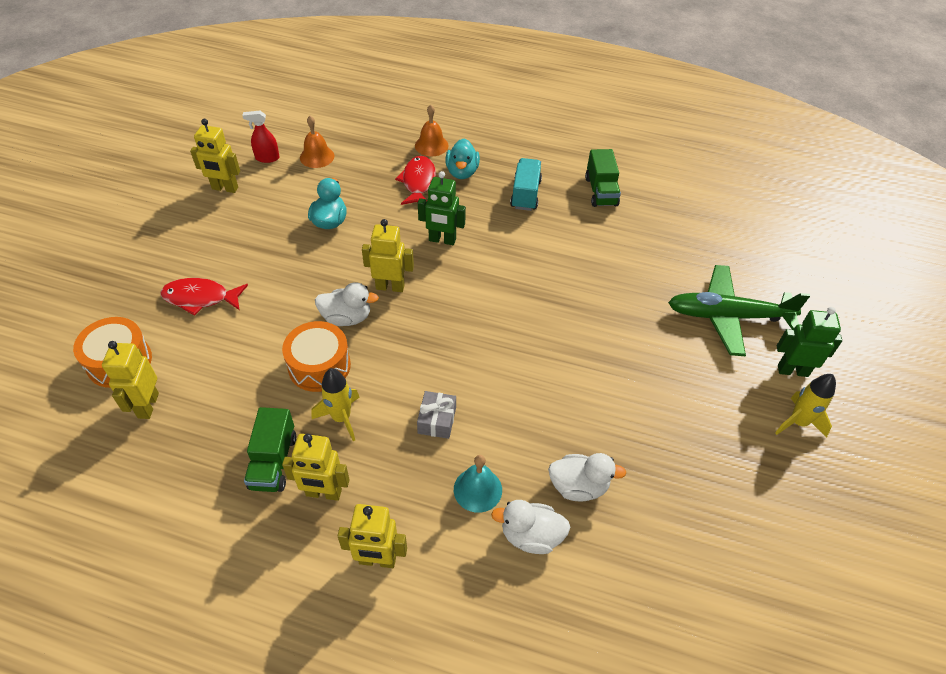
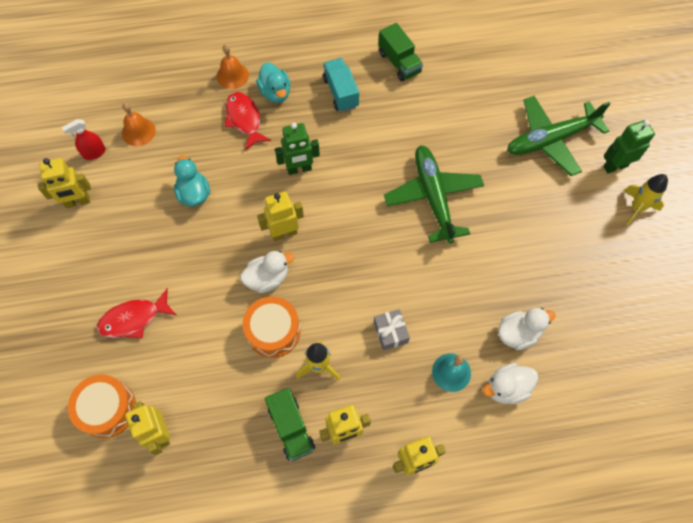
camera: 25 degrees left, 15 degrees up
(563, 317) = (433, 197): none -> green plane

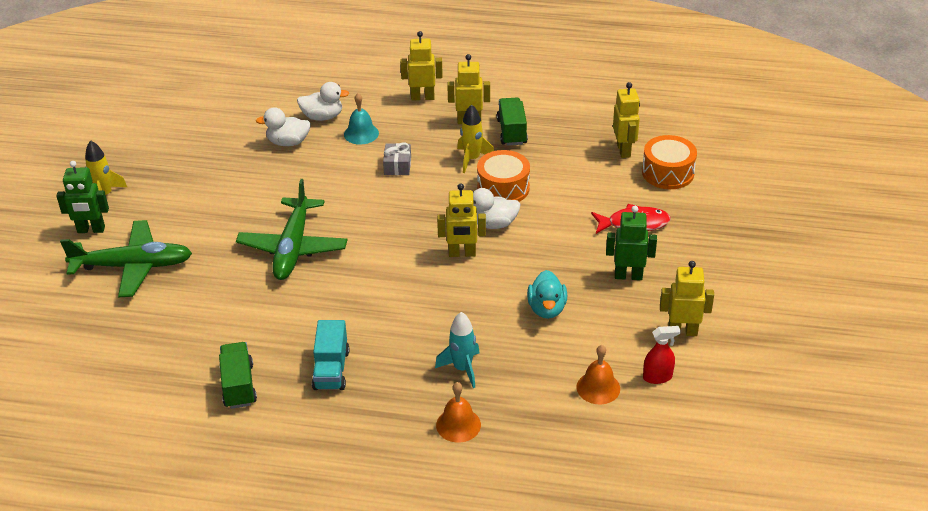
camera: 160 degrees left, 25 degrees down
(244, 119) = (462, 369): red fish -> turquoise rocket
(275, 93) = (411, 390): turquoise duck -> none
(299, 169) = (420, 304): green robot -> green robot (628, 276)

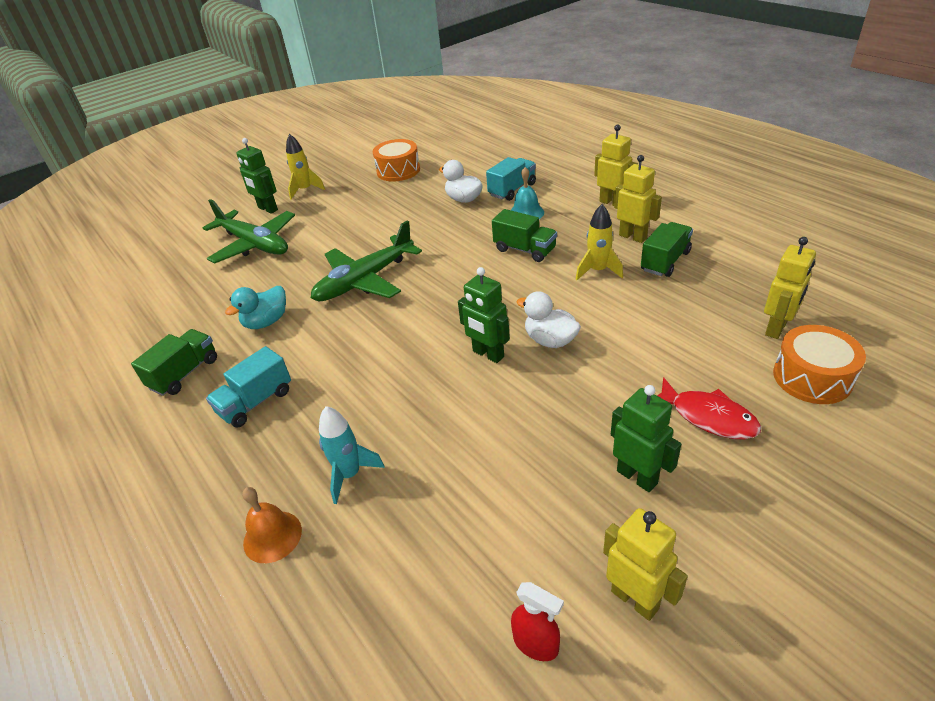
camera: 45 degrees right, 0 degrees up
(322, 117) = (512, 190): white duck -> turquoise truck
(397, 166) = (524, 250): grey gift -> green truck
(462, 253) = (488, 354): yellow robot -> green robot
(503, 188) = (598, 310): orange drum -> orange drum (398, 170)
(547, 309) = (503, 461): turquoise duck -> turquoise duck (266, 322)
(598, 387) = (451, 602): orange bell -> none

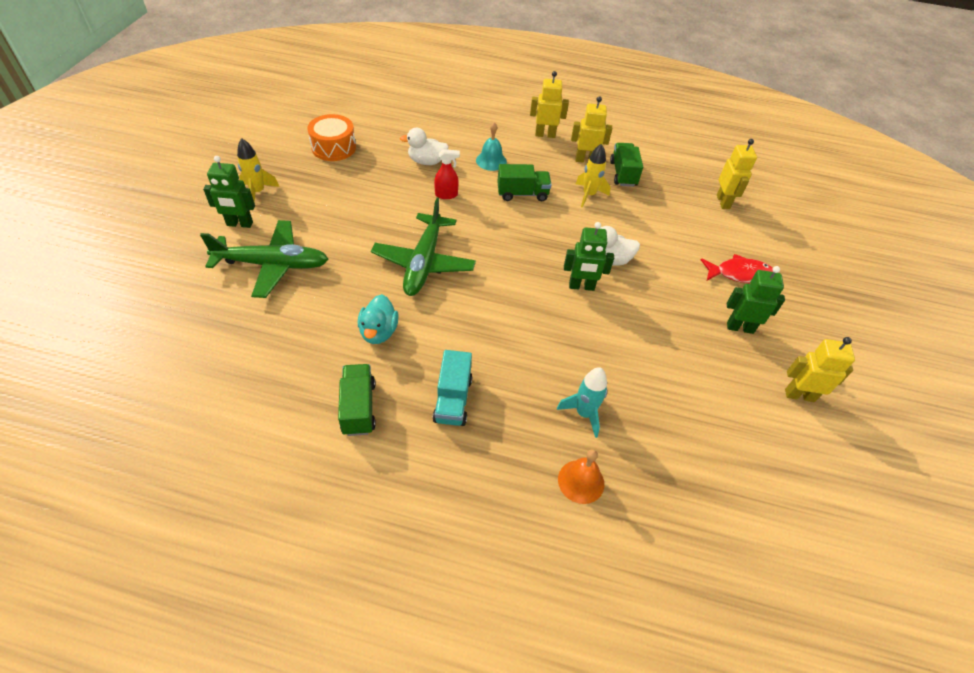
camera: 45 degrees left, 10 degrees up
(512, 190) = (458, 142): turquoise truck -> none
(536, 644) = (781, 446): red spray bottle -> red spray bottle (446, 195)
(812, 377) = (765, 227): orange drum -> none

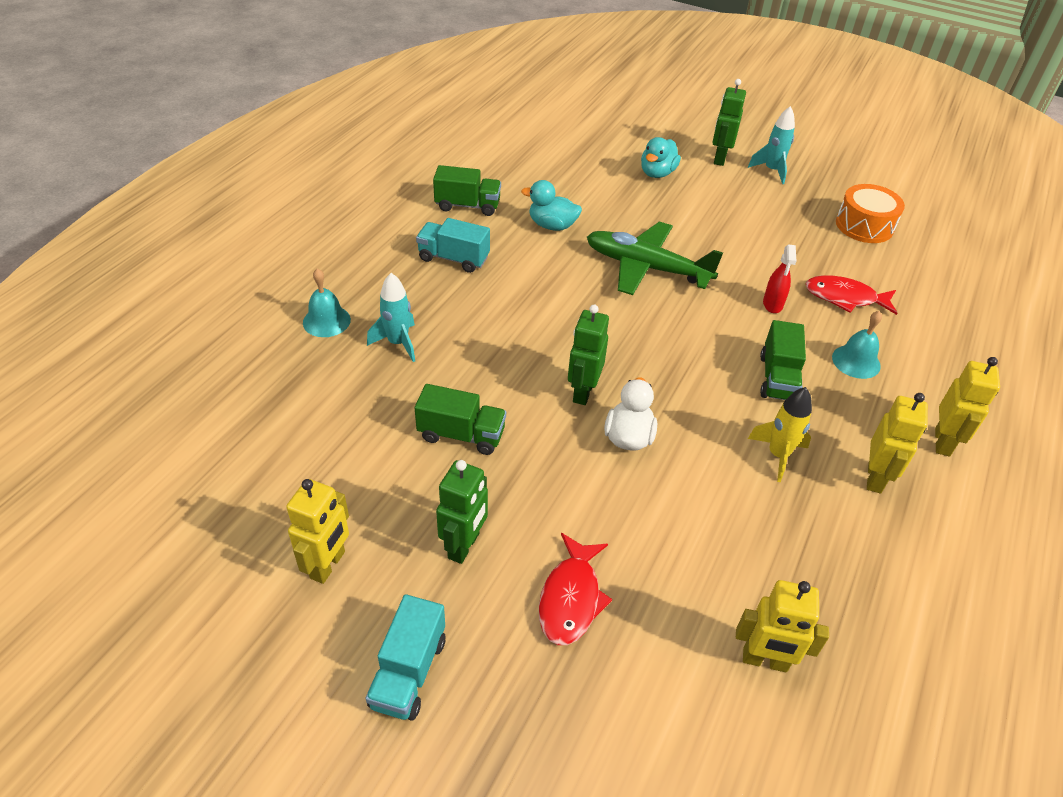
camera: 105 degrees right, 5 degrees down
(258, 192) = (771, 171): yellow rocket -> turquoise rocket
(272, 265) = (657, 173): green plane -> turquoise duck
(427, 161) = (845, 298): white duck -> red fish
(581, 481) = (326, 321): orange bell -> turquoise bell
(623, 174) = (840, 521): green truck -> green truck (461, 434)
(829, 335) = (408, 672): none -> turquoise truck

